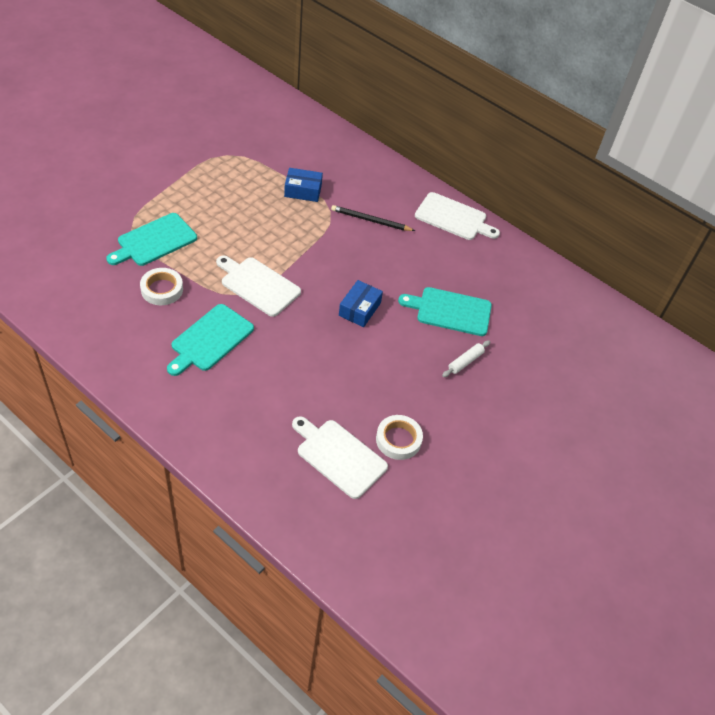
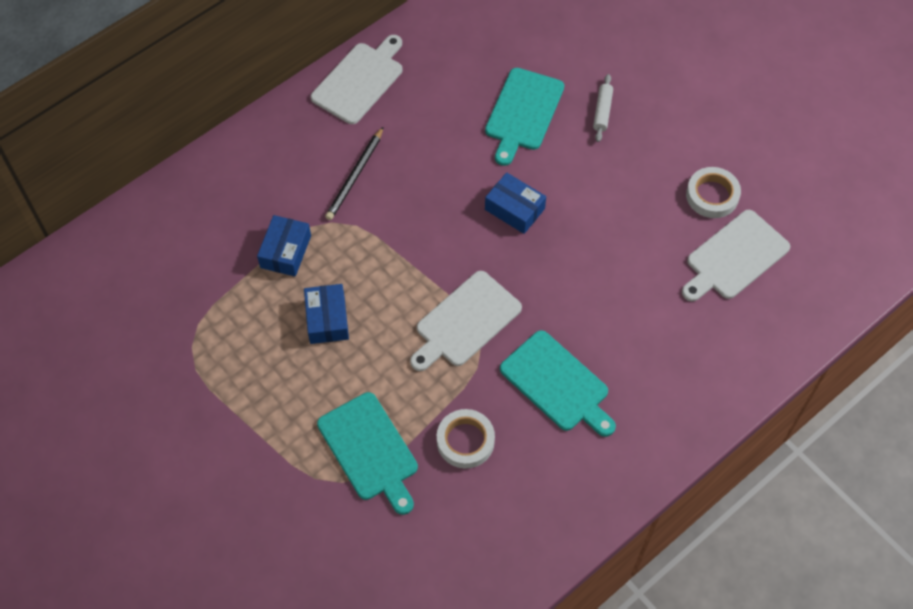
camera: 75 degrees left, 10 degrees up
(252, 214) = (327, 319): none -> blue box
(465, 361) = (602, 111): white rolling pin -> white rolling pin turned 45 degrees clockwise

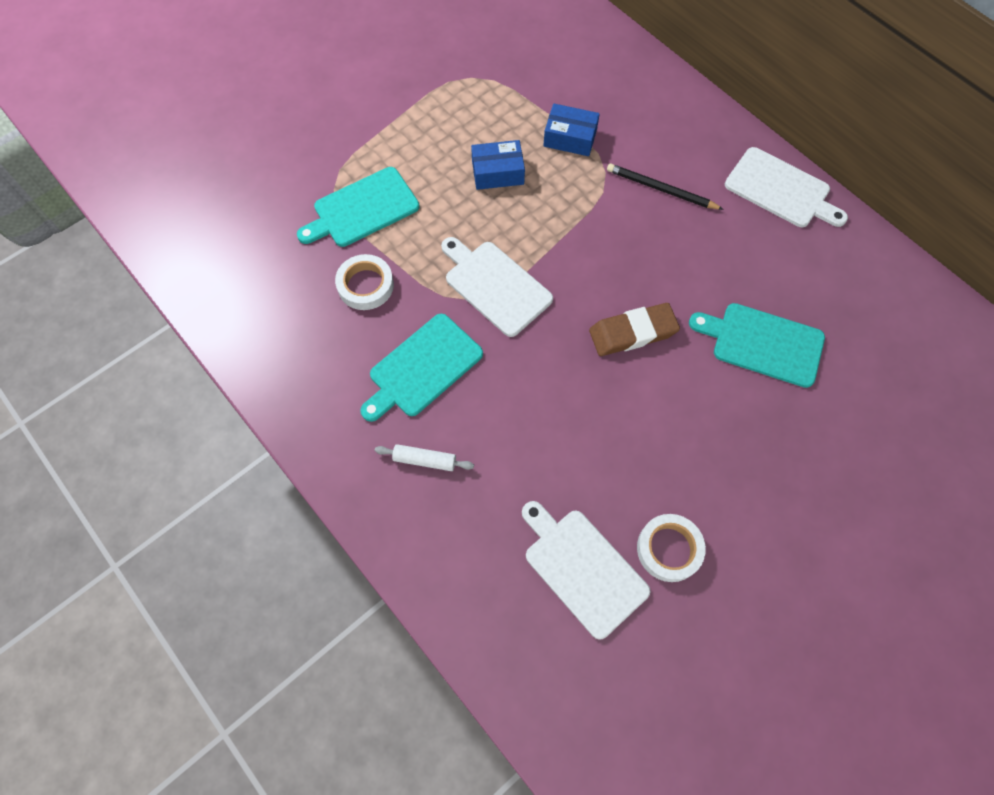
camera: 90 degrees right, 5 degrees up
(514, 209) = (632, 332): blue box -> brown eraser
(602, 111) = (777, 428): white rolling pin -> white rolling pin (425, 460)

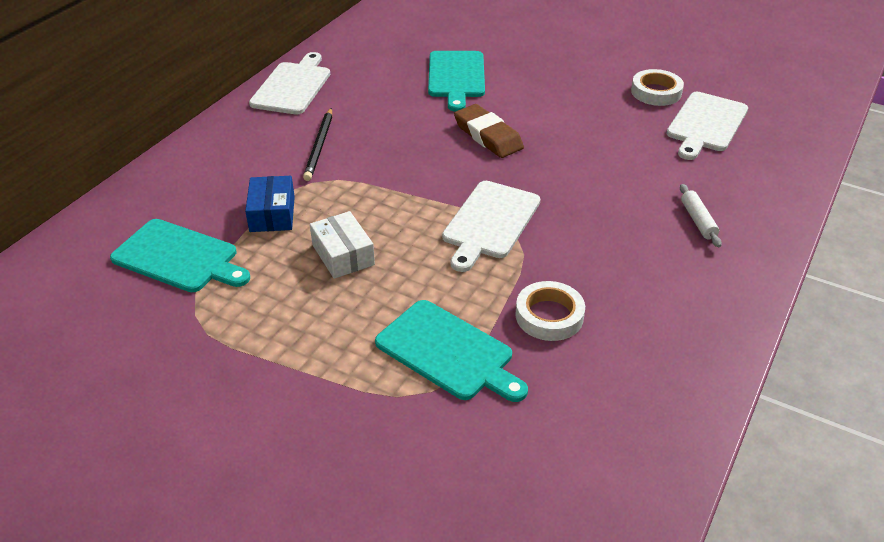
camera: 110 degrees left, 25 degrees down
(422, 368) = (612, 246): turquoise cutting board -> turquoise cutting board (179, 257)
(497, 172) = (343, 255): blue box -> white box

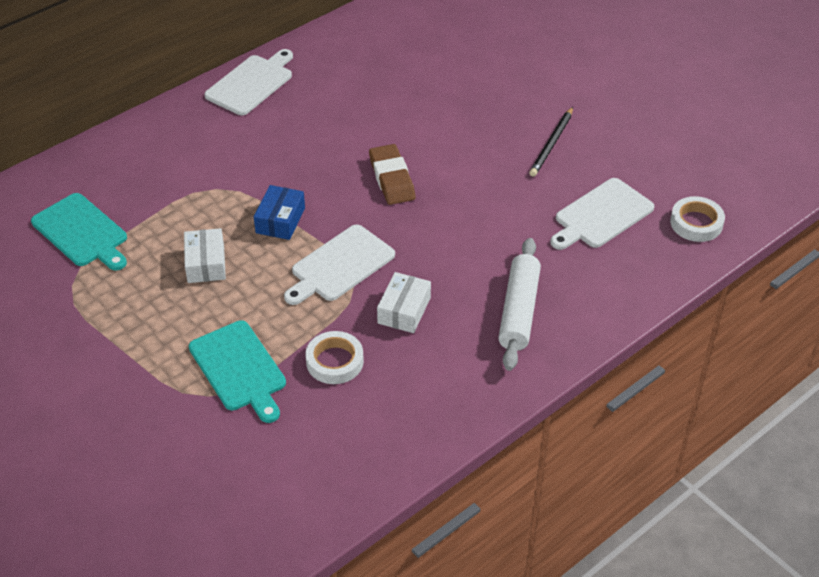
camera: 20 degrees right, 5 degrees up
(272, 214) = (170, 211): blue box -> blue box (280, 220)
(319, 146) = (241, 153): black pencil -> black pencil (552, 144)
(456, 77) = (402, 107): turquoise cutting board -> none
(585, 248) = (404, 310): none -> white box
(656, 92) = (579, 168): white tape -> white tape (696, 223)
(698, 220) = (518, 311): white rolling pin -> white rolling pin, size x1.94

